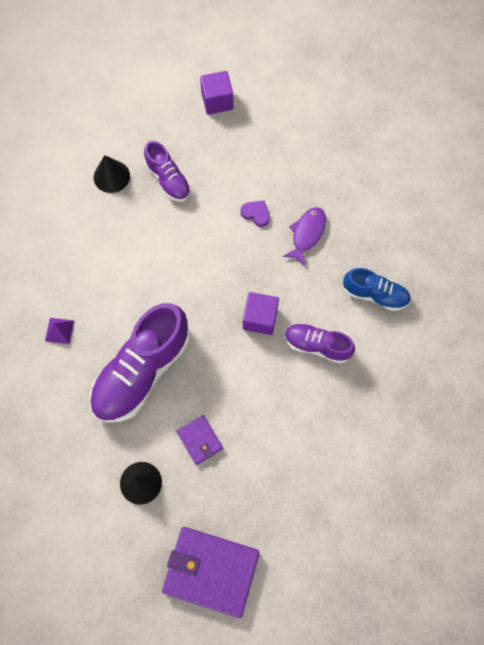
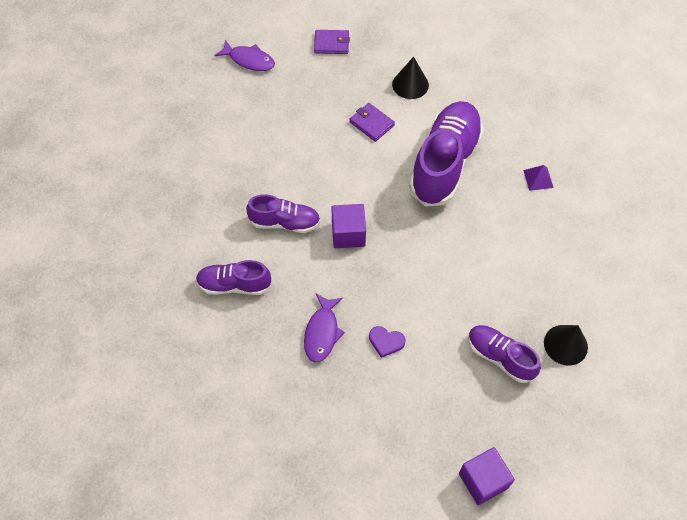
camera: 165 degrees right, 10 degrees down
(211, 571) = (331, 43): purple wallet -> purple wallet, size x0.51
(314, 571) = (249, 60): none -> purple fish
(375, 294) = (234, 285): blue shoe -> purple shoe

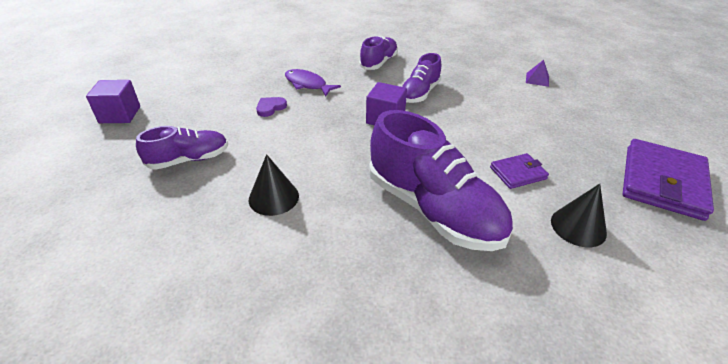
camera: 115 degrees right, 20 degrees down
(249, 60) = (633, 121): purple fish -> none
(331, 43) = (663, 182): purple wallet -> purple wallet, size x1.96
(538, 178) = (358, 292): purple pyramid -> purple pyramid (537, 79)
(565, 344) = (146, 208): black cone -> black cone (273, 197)

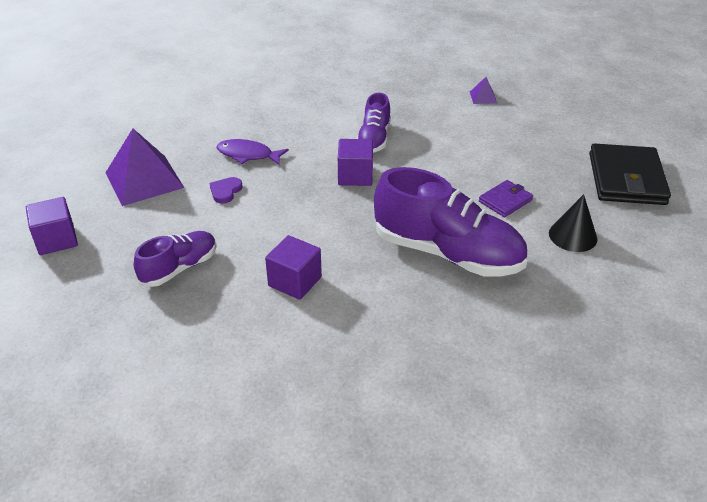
camera: 20 degrees left, 0 degrees up
(217, 86) = (144, 180): none -> purple pyramid
(273, 197) = (295, 281): black cone -> purple cube
(379, 62) = (310, 111): purple shoe -> none
(663, 182) = (626, 179): purple wallet -> black wallet

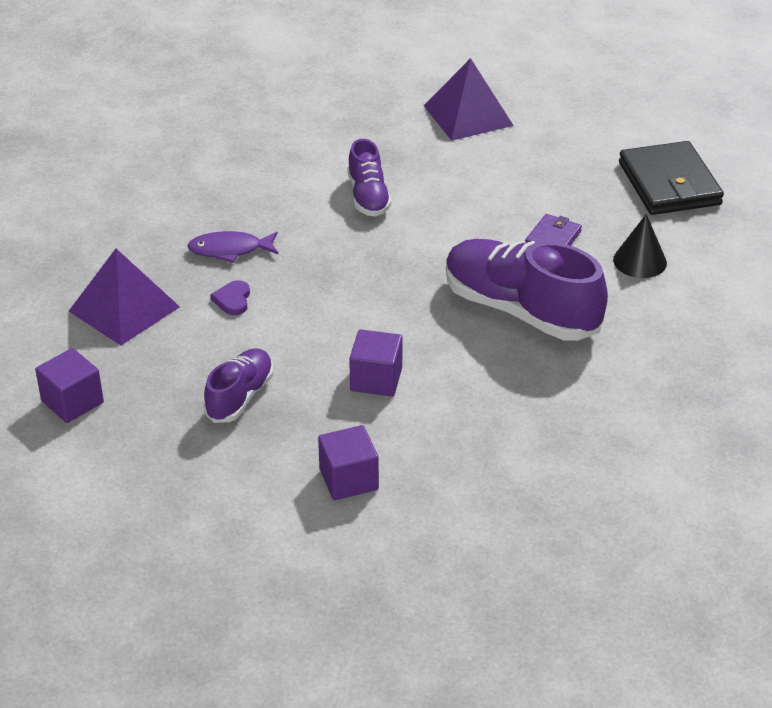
camera: 20 degrees left, 0 degrees up
(355, 176) = (372, 247): purple cube -> purple cube (348, 479)
(447, 253) = (520, 310): purple shoe -> purple shoe turned 150 degrees counterclockwise
(483, 97) = (468, 115): purple pyramid -> purple pyramid, size x2.25

